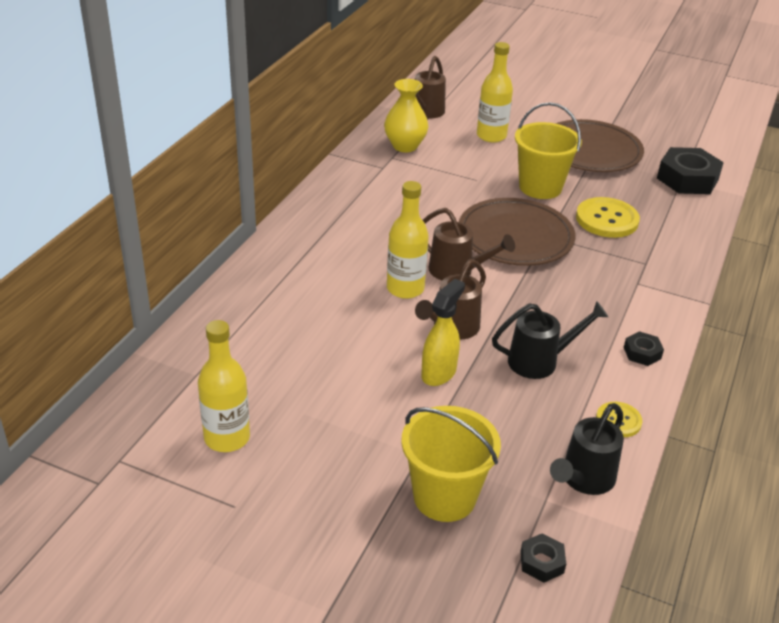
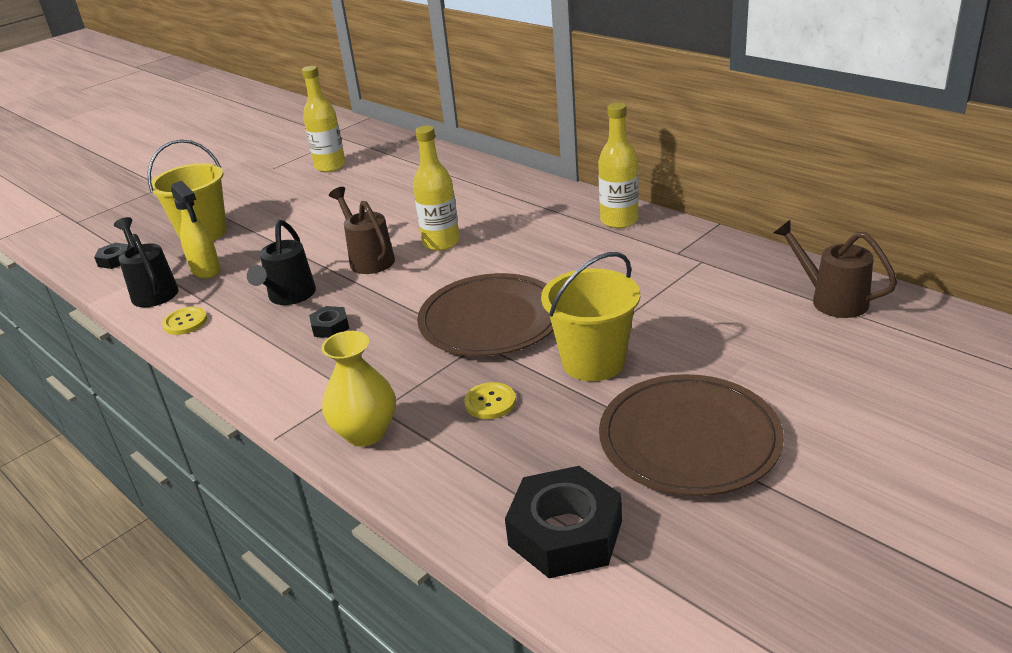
camera: 115 degrees right, 5 degrees down
(405, 146) = (730, 273): yellow vase -> yellow vase (365, 433)
(439, 373) = (320, 246): yellow spray bottle -> yellow spray bottle (206, 270)
(457, 271) = (450, 273): brown watering can -> none
(491, 136) = (752, 346): yellow bottle -> yellow bottle (619, 221)
(607, 219) = (490, 402): yellow button -> yellow button, size x0.57
(642, 353) = (245, 360): black nut -> black nut (330, 327)

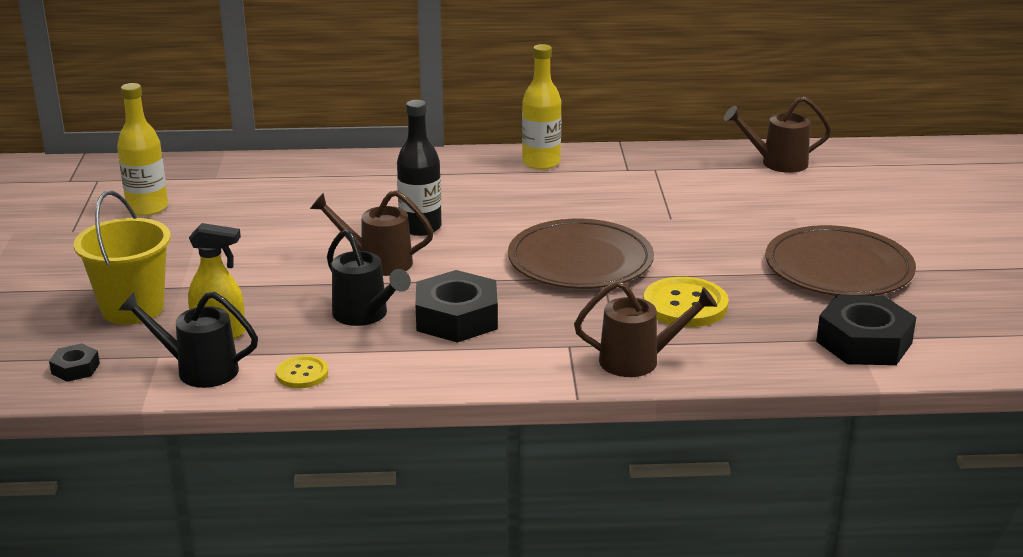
camera: 50 degrees left, 5 degrees down
(330, 327) = (457, 318): black nut -> black nut, size x2.07
(365, 433) = (638, 361): yellow vase -> brown watering can
(441, 242) = (420, 227): yellow bottle -> black bottle
(490, 402) = (685, 305): yellow button -> yellow button, size x1.77
(593, 362) = (704, 254): yellow bucket -> none

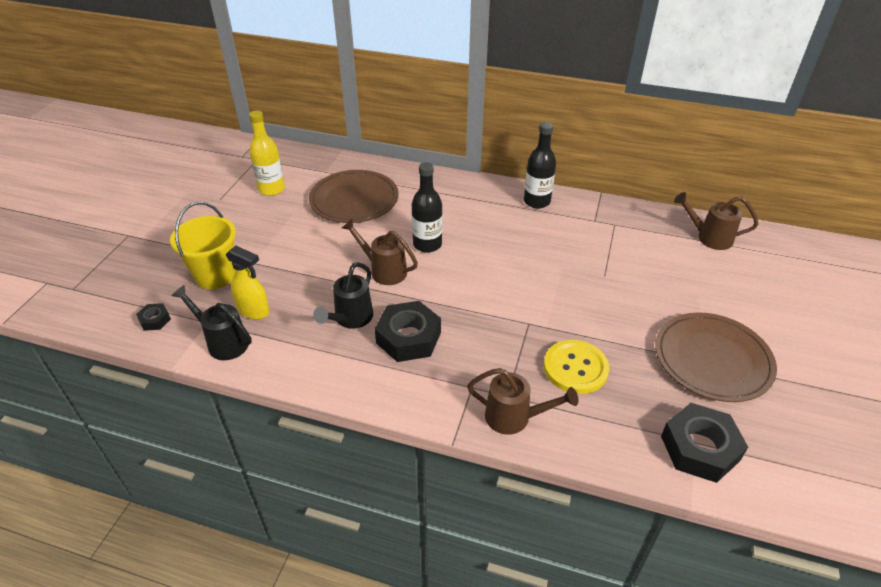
camera: 20 degrees right, 15 degrees up
(302, 374) = (283, 364): yellow button -> none
(365, 315) = (350, 319): black watering can -> black watering can turned 45 degrees clockwise
(541, 163) = (537, 201): yellow bottle -> black bottle
(580, 260) = (520, 302): brown plate -> brown plate (354, 200)

